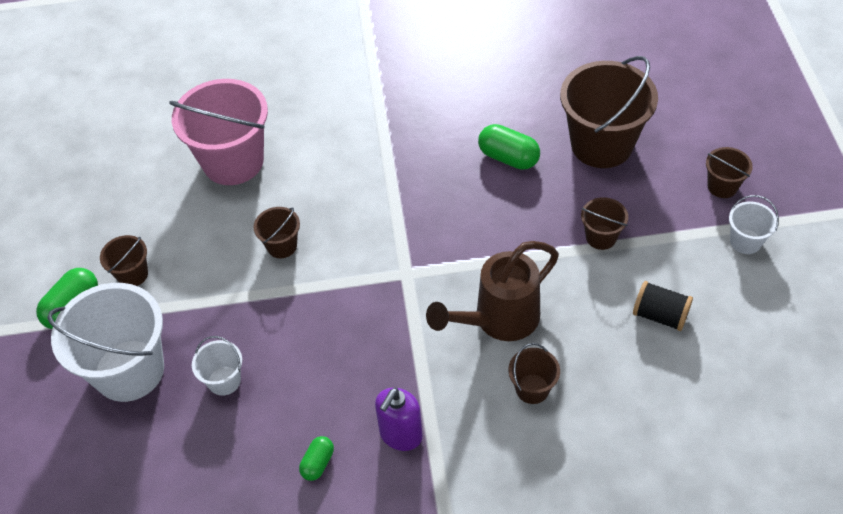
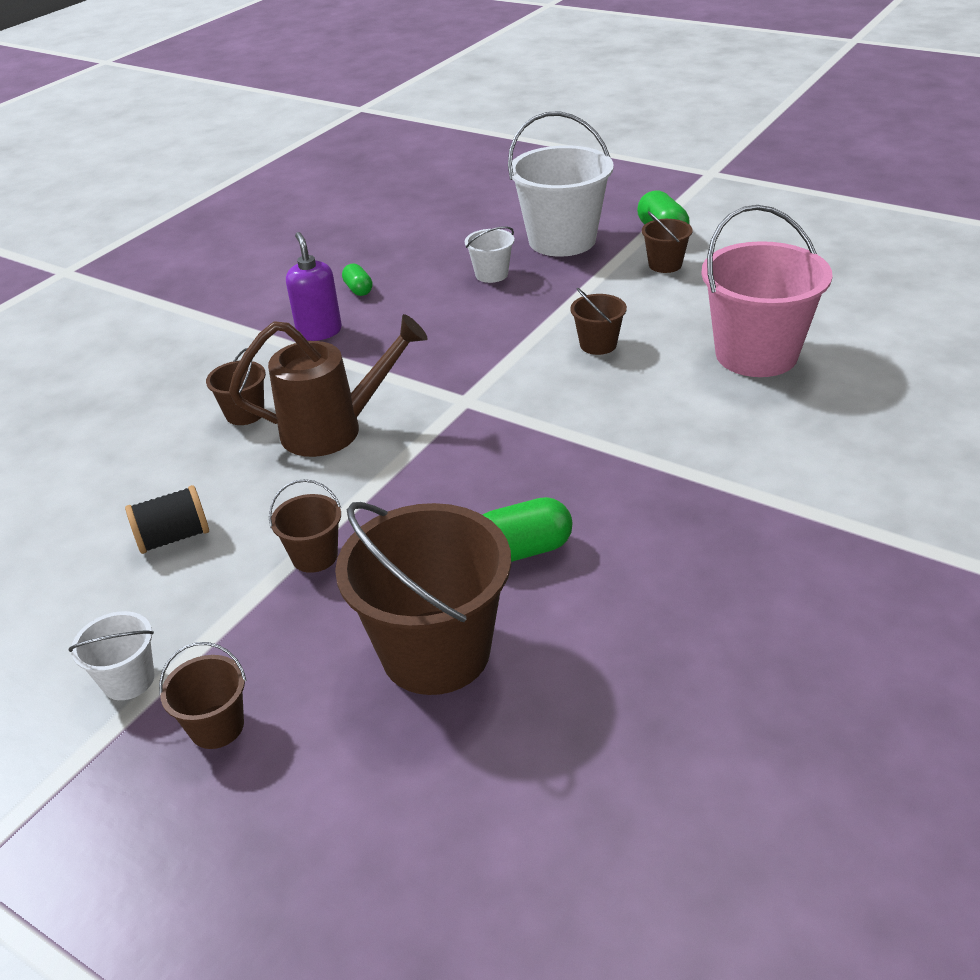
camera: 130 degrees right, 15 degrees down
(498, 320) = (334, 430): brown watering can -> brown watering can turned 75 degrees clockwise

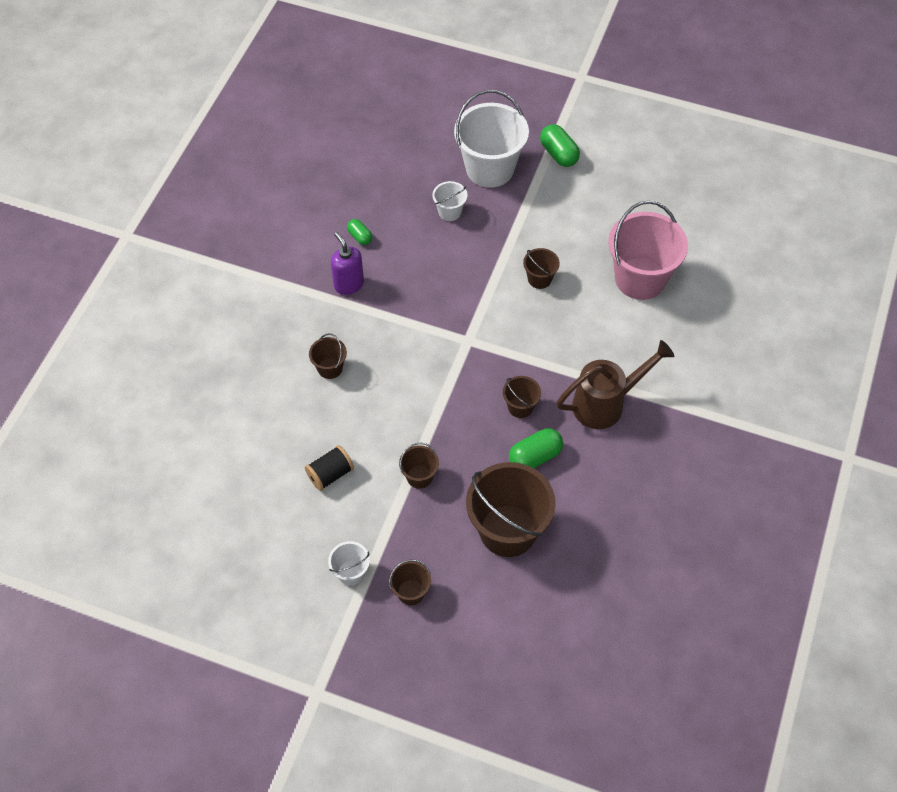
camera: 15 degrees left, 20 degrees up
(334, 430) = (393, 375): brown watering can -> brown watering can (605, 403)
(665, 265) = (567, 191): brown bucket -> brown bucket (520, 407)

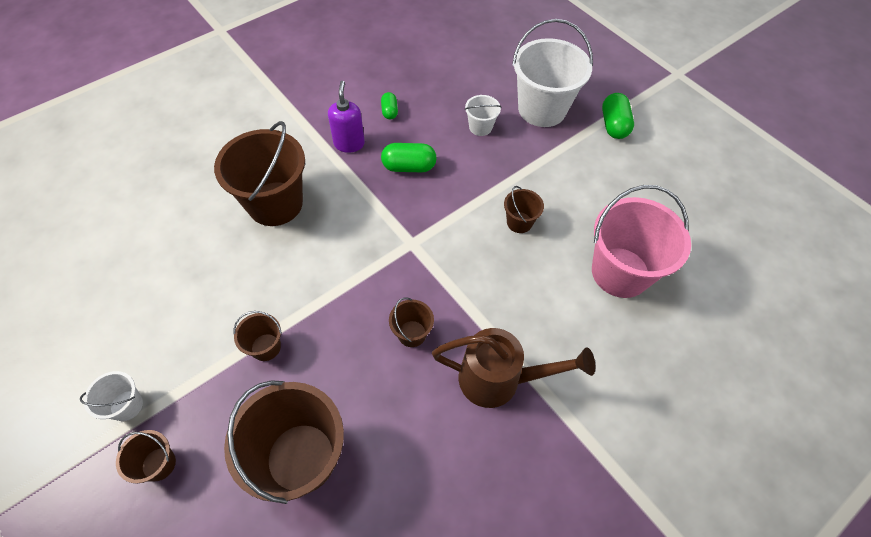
camera: 30 degrees right, 0 degrees up
(330, 368) = (275, 203): brown bucket -> brown bucket, size x2.14
(330, 474) = (193, 297): black spool -> none
(535, 456) = (388, 394): green capsule -> green capsule (409, 167)

